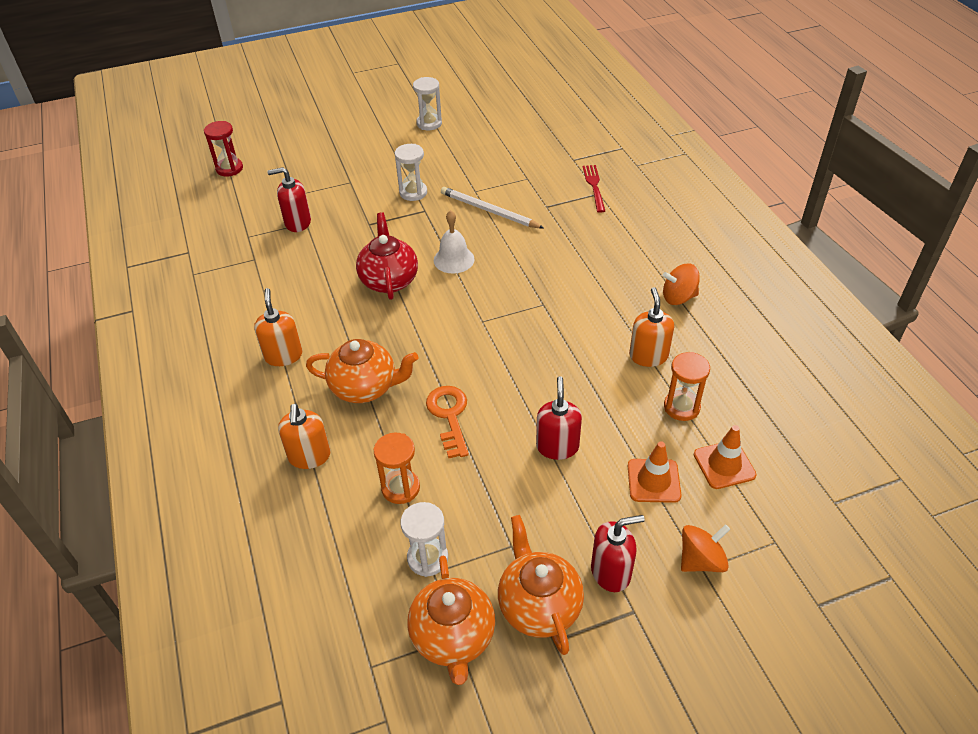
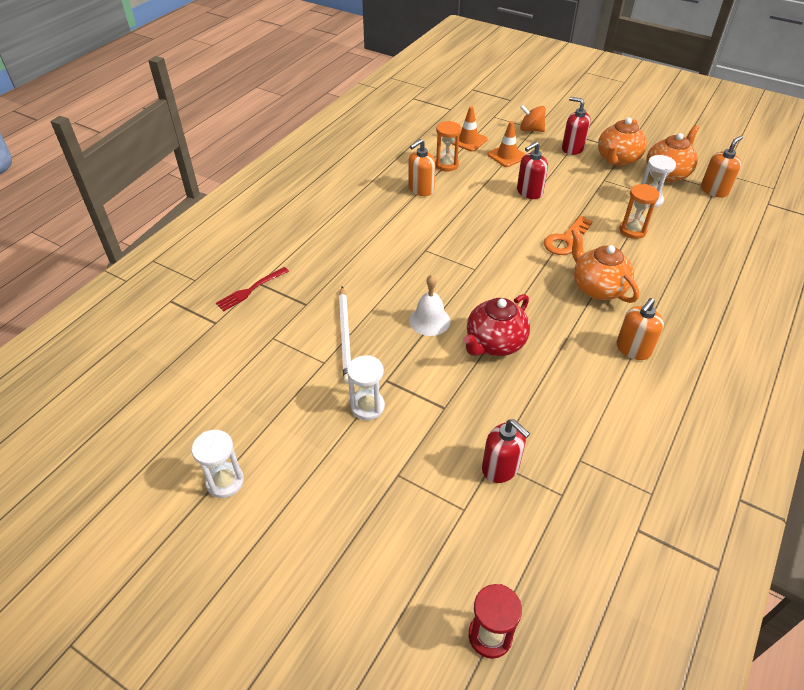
camera: 130 degrees left, 0 degrees up
(309, 456) = (671, 278): orange soap dispenser -> orange soap dispenser (714, 190)
(678, 297) = (352, 197): orange spinning top -> none

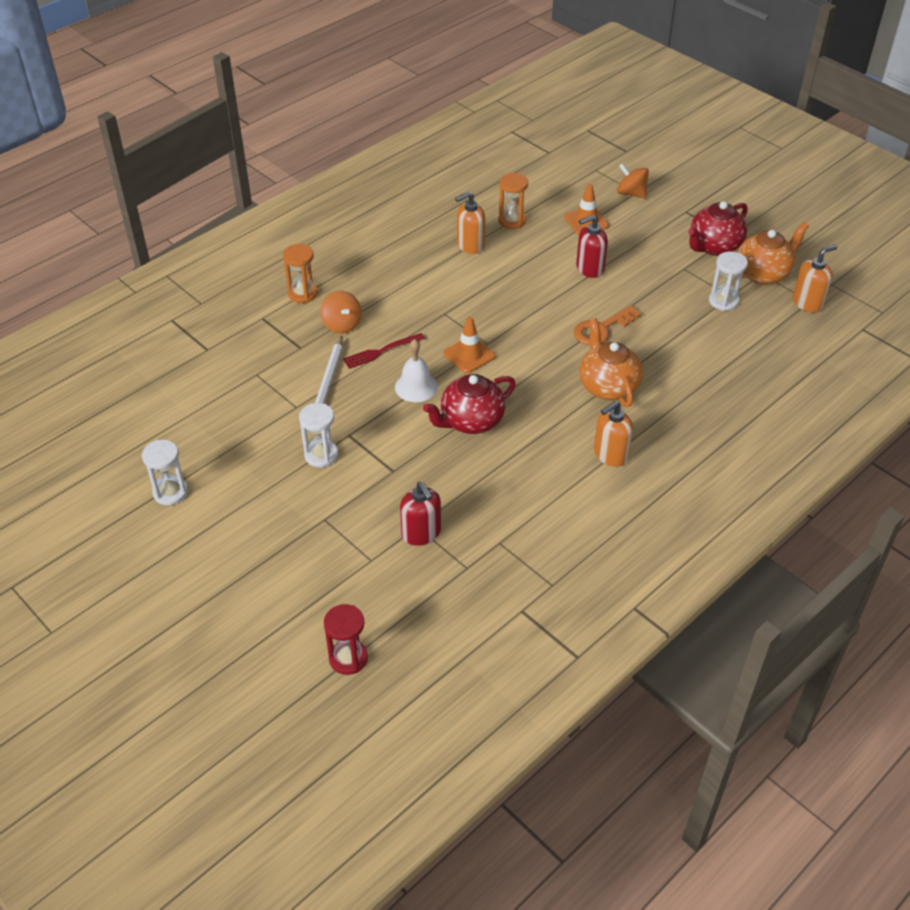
camera: 15 degrees right, 0 degrees up
(251, 290) = (252, 323): red fork -> red fork (381, 351)
(337, 276) = (342, 325): none -> orange spinning top
(468, 141) = (550, 195): orange traffic cone -> orange traffic cone (469, 355)
(572, 148) = (668, 224): red soap dispenser -> none
(617, 159) = (714, 246): orange teapot -> red teapot
(632, 230) = (683, 332): orange hourglass -> orange hourglass (302, 293)

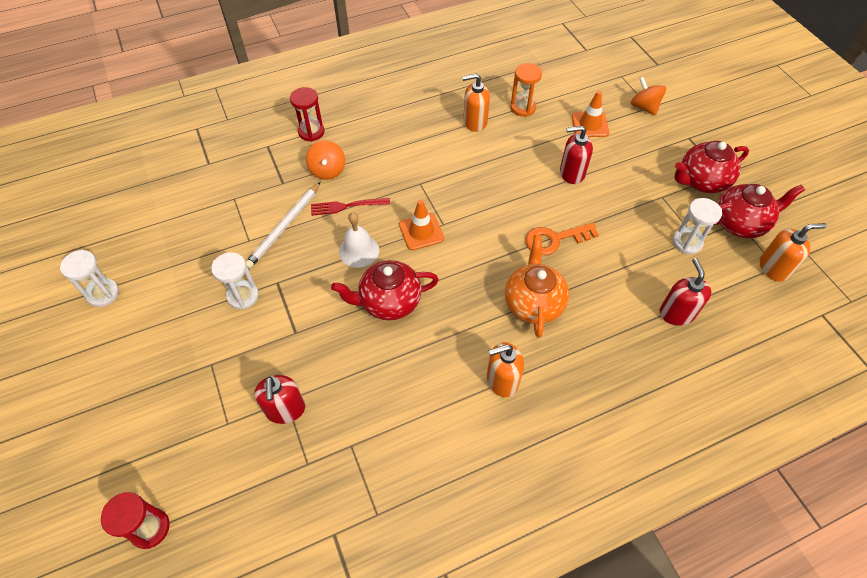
camera: 20 degrees right, 10 degrees up
(302, 293) = (311, 132): orange hourglass -> red hourglass
(739, 360) = (676, 313): none -> red soap dispenser
(763, 274) = (740, 223): orange teapot -> red teapot

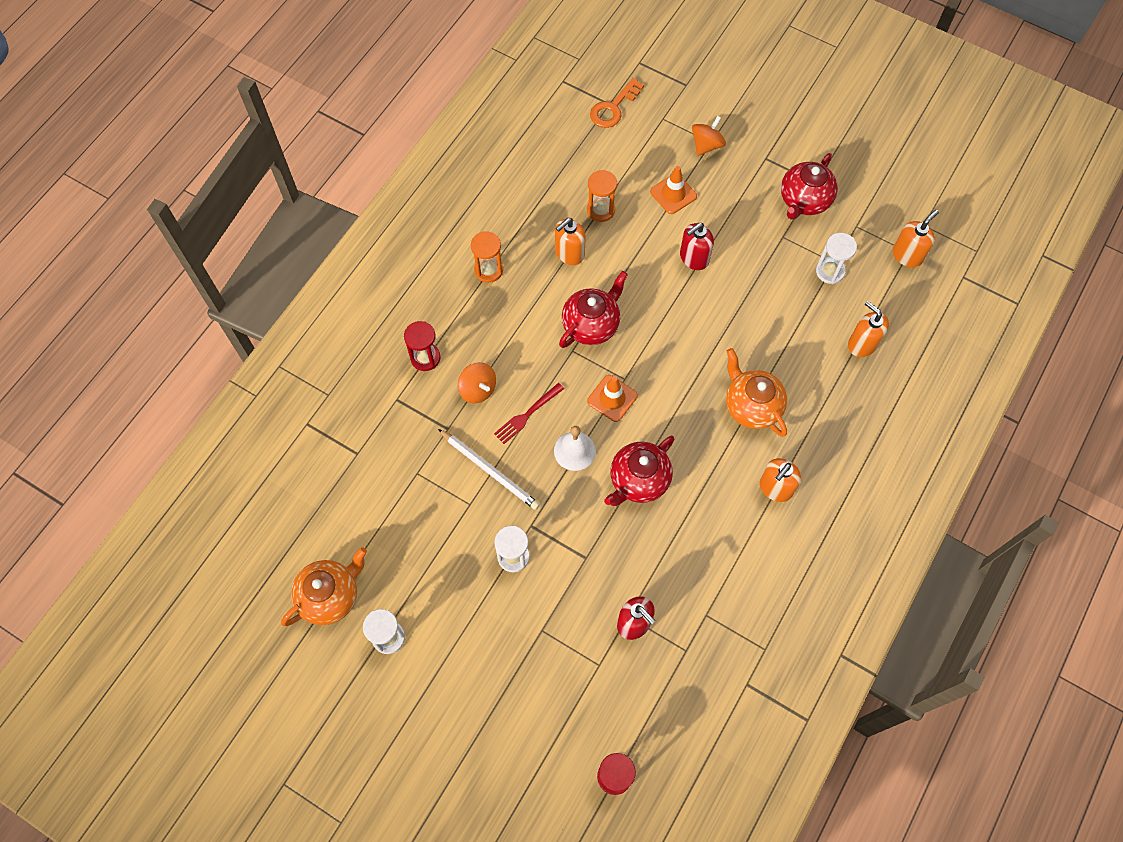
camera: 35 degrees left, 10 degrees up
(97, 241) = (330, 596): none -> orange teapot
(284, 226) = (489, 470): white pencil -> white pencil turned 45 degrees counterclockwise
(406, 103) = (488, 270): none -> orange hourglass
(555, 239) = (726, 335): orange key -> orange key (613, 108)
(644, 107) = (706, 145): orange spinning top -> orange spinning top turned 105 degrees clockwise
(676, 313) = (862, 344): red soap dispenser -> orange soap dispenser
(740, 223) = (858, 227): red teapot -> red teapot (591, 325)

